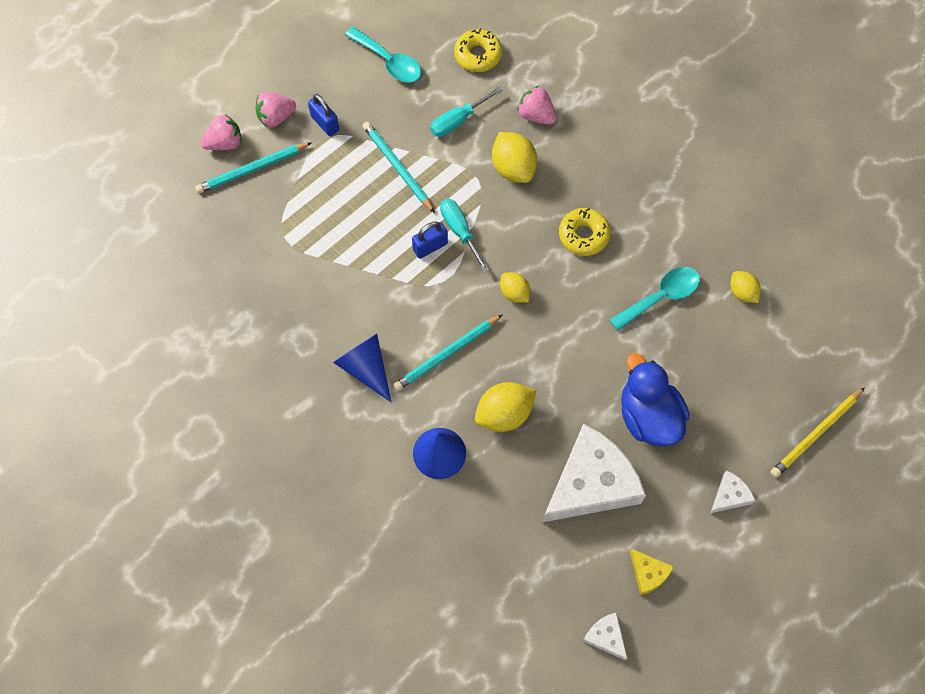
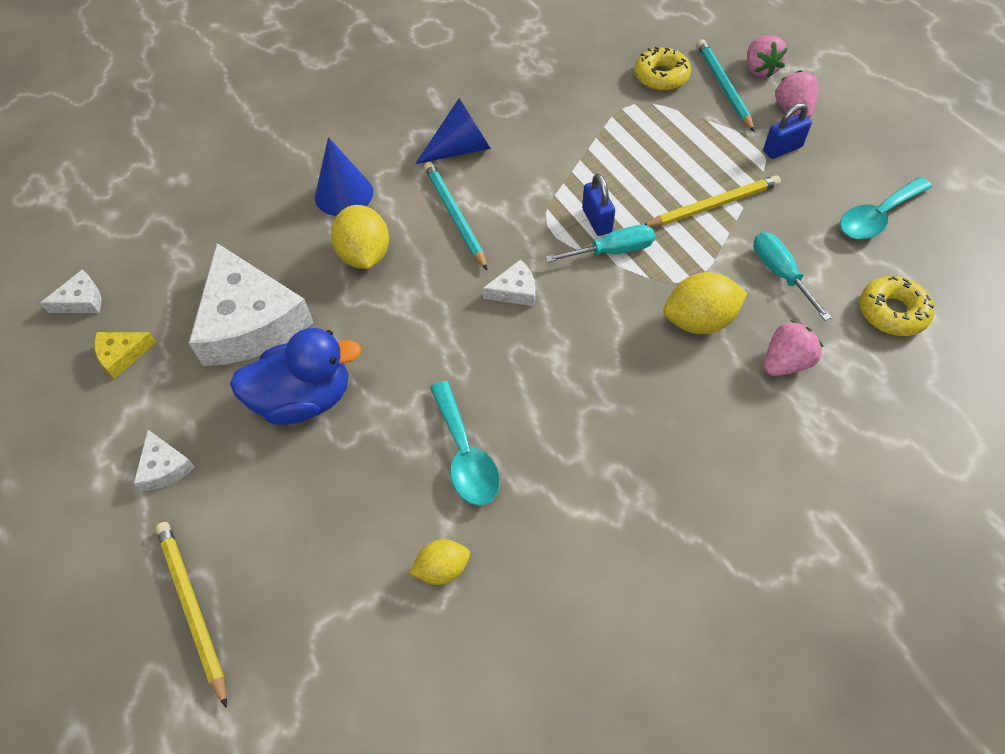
camera: 105 degrees right, 10 degrees down
(397, 167) = (713, 205): turquoise pencil -> yellow pencil
(514, 293) = (515, 290): yellow lemon -> white cheese
(583, 235) = (581, 381): yellow donut -> yellow donut (661, 76)

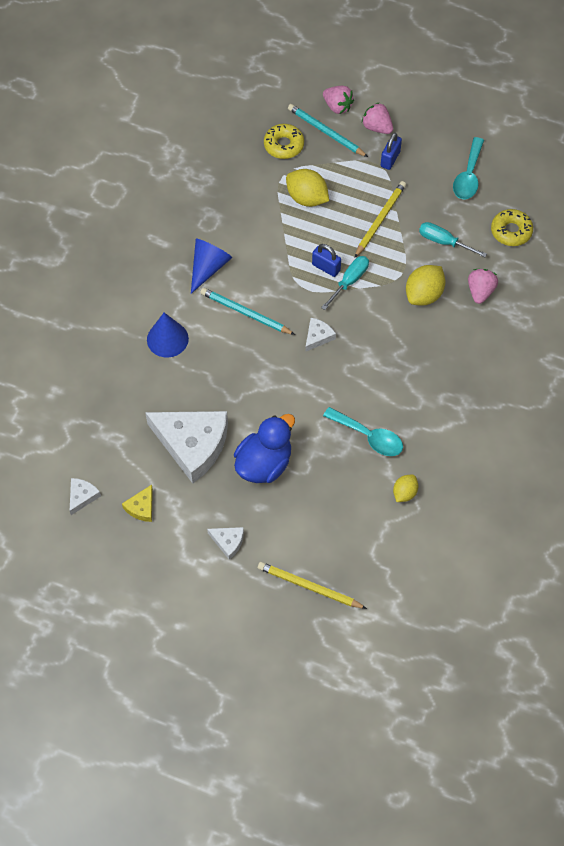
camera: 40 degrees left, 5 degrees up
(365, 255) = (217, 368): yellow lemon -> yellow lemon (307, 198)

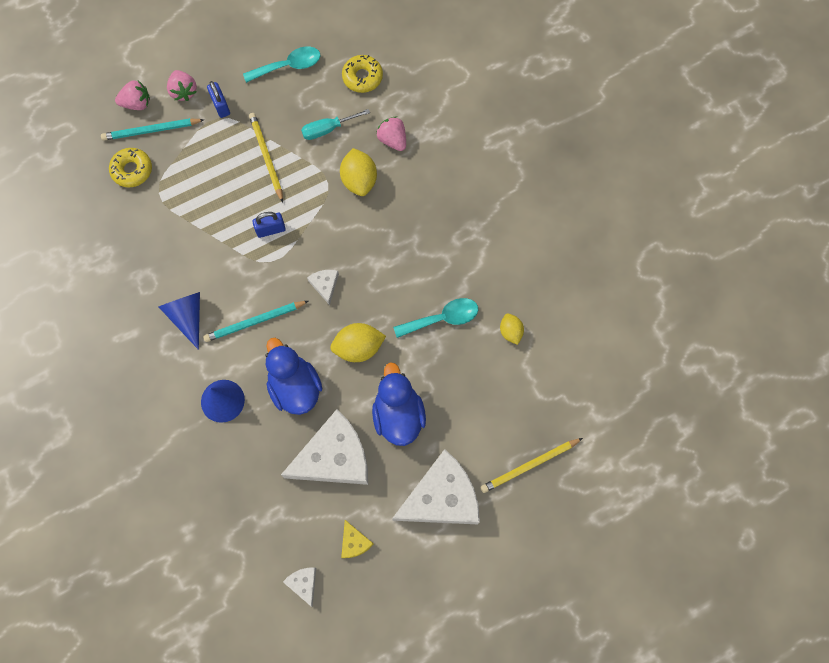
camera: 50 degrees left, 10 degrees up
(221, 378) = (295, 387): none -> blue duck
(228, 542) = (441, 497): white cheese -> white cheese, size x2.32
(307, 198) = (196, 193): yellow lemon -> yellow lemon (358, 348)
(349, 281) = (299, 223): turquoise screwdriver -> none
(377, 127) = (184, 91): pink strawberry -> pink strawberry turned 105 degrees counterclockwise
(468, 176) = (289, 66): turquoise spoon -> turquoise spoon turned 75 degrees counterclockwise

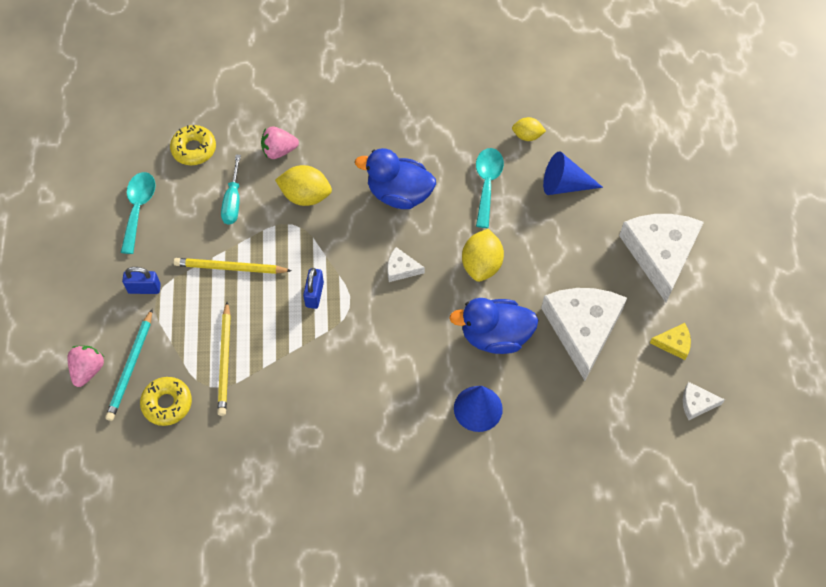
camera: 65 degrees left, 10 degrees down
(184, 91) = (104, 318): pink strawberry -> none
(187, 317) = (369, 409): blue cone -> blue cone (564, 185)
(255, 322) = (408, 347): turquoise pencil -> none
(398, 415) = (565, 258): blue duck -> blue duck (399, 194)
(529, 466) = (660, 173): yellow pencil -> yellow pencil (225, 361)

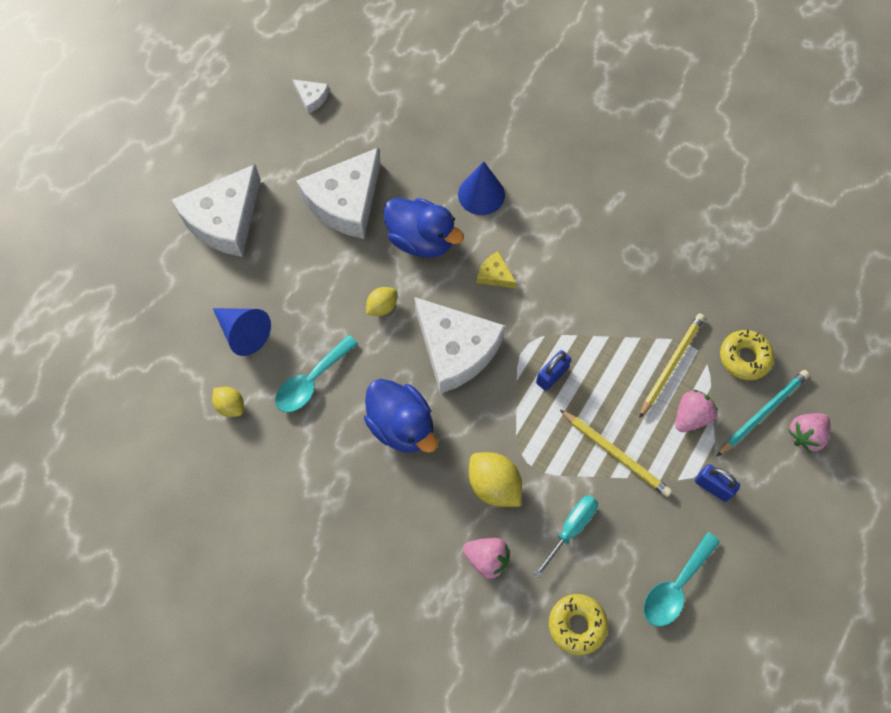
camera: 145 degrees left, 5 degrees up
(187, 329) = (690, 416): none -> pink strawberry
(401, 268) = (455, 349): white cheese -> white cheese, size x2.32
(481, 265) = (382, 307): yellow lemon -> yellow lemon, size x0.61
(674, 343) = (285, 147): yellow cheese -> yellow cheese (495, 275)

